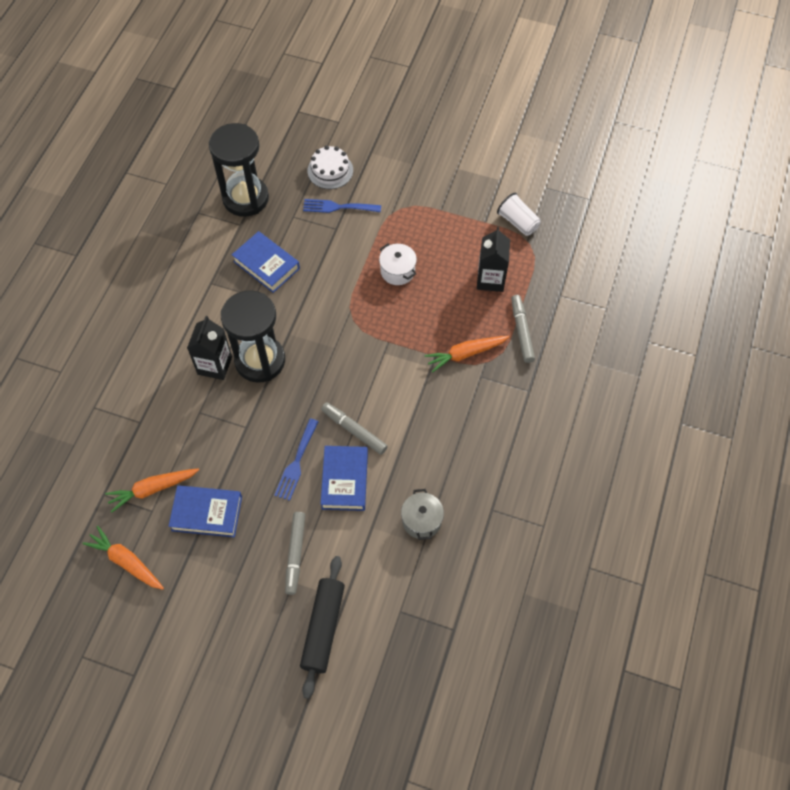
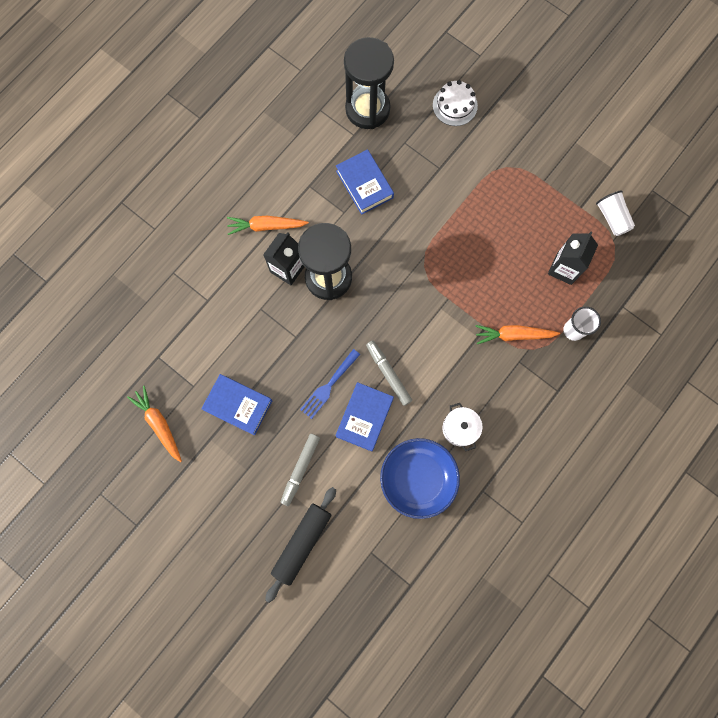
camera: 20 degrees right, 15 degrees up
(152, 489) = (199, 367): orange carrot -> orange carrot (266, 226)
(338, 207) = (449, 146): blue fork -> none
(397, 271) = (481, 231): white pot -> white pot (459, 428)
(421, 520) = (418, 478): grey pot -> blue bowl
(521, 331) = (573, 330): grey marker -> white cup

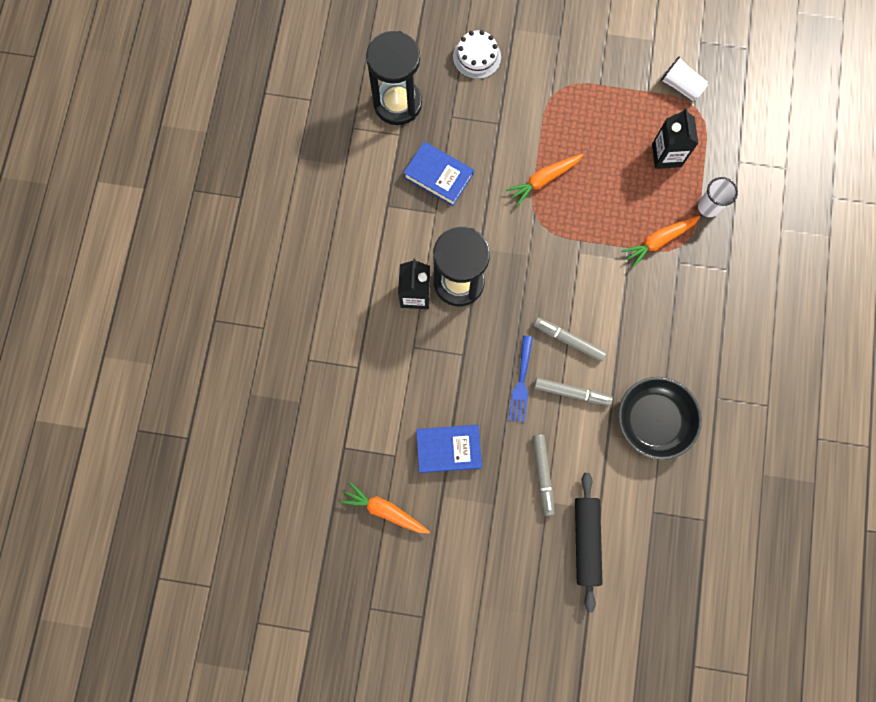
camera: 30 degrees left, 0 degrees up
(266, 226) = (370, 266): orange carrot -> orange carrot (543, 180)
(364, 417) = (571, 393): blue book -> grey marker
(418, 478) = (653, 420): blue bowl -> black bowl
(459, 428) = (662, 353): white pot -> none

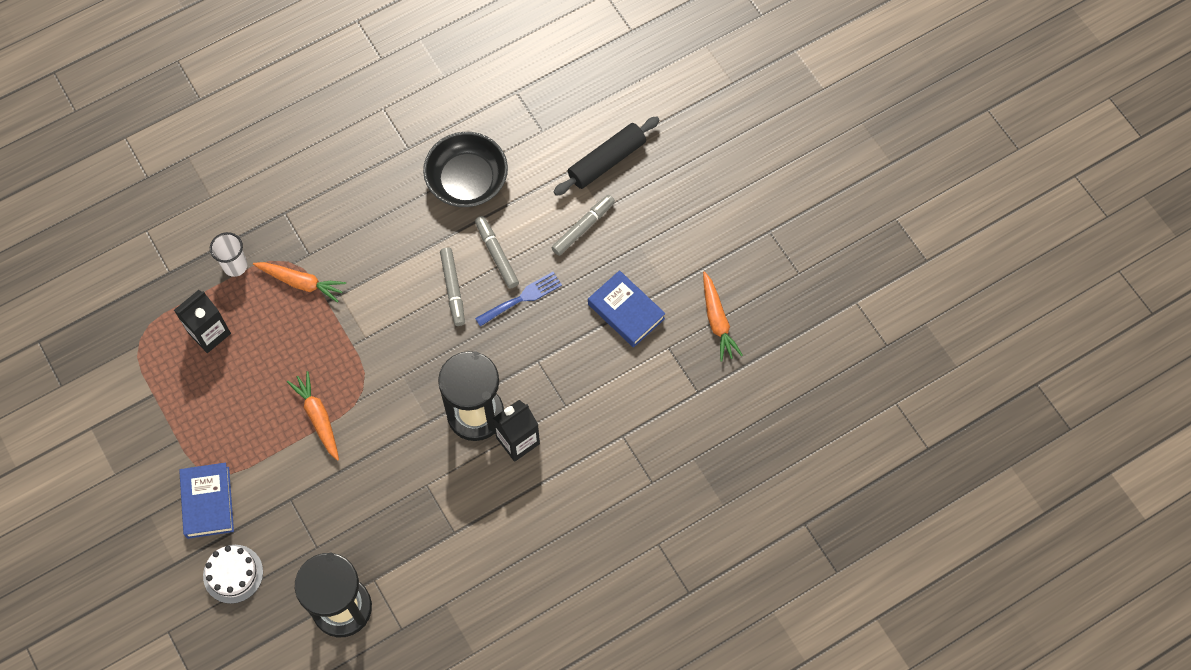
camera: 130 degrees left, 10 degrees down
(438, 176) = (388, 510): blue book -> blue book (208, 502)
(543, 180) = (318, 417): orange carrot -> orange carrot turned 135 degrees counterclockwise
(680, 86) = (125, 370): white cup -> none

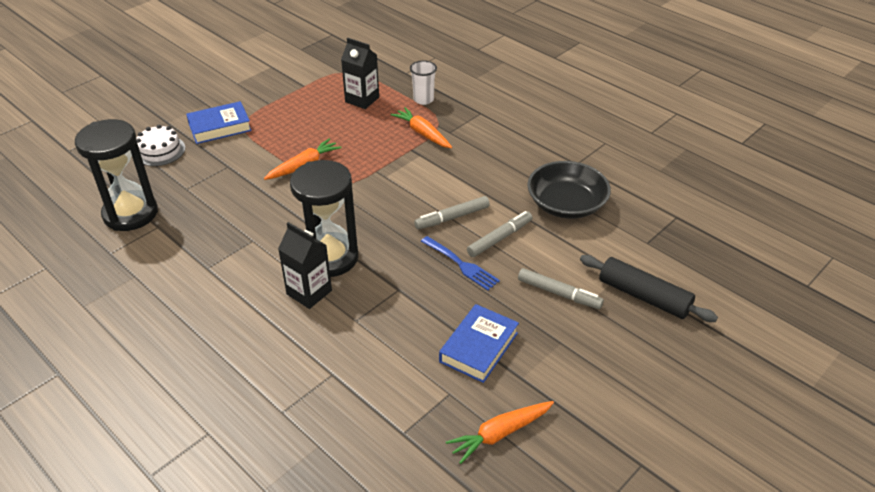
camera: 75 degrees right, 25 degrees down
(301, 283) = (422, 133): orange carrot -> orange carrot turned 135 degrees clockwise

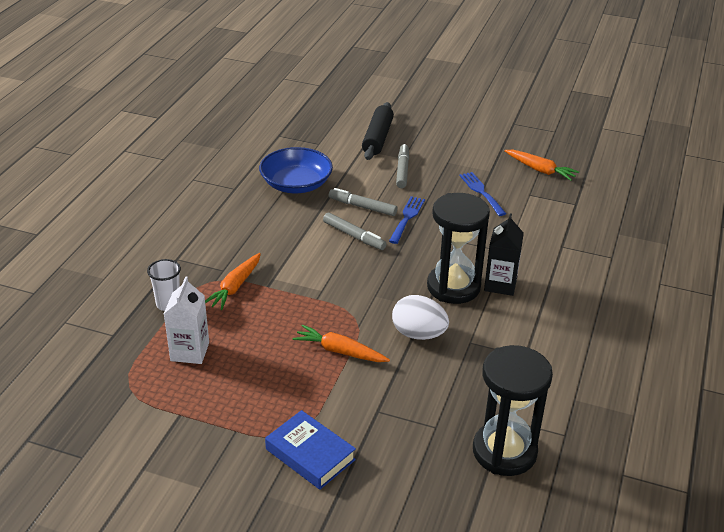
camera: 115 degrees left, 5 degrees down
(160, 151) = (388, 488): white cake -> none
(287, 213) = (418, 334): none -> white egg
(362, 99) = (190, 351): black carton -> white carton
(478, 347) = (481, 192): blue book -> blue fork
(566, 204) = (296, 184): black bowl -> blue bowl

